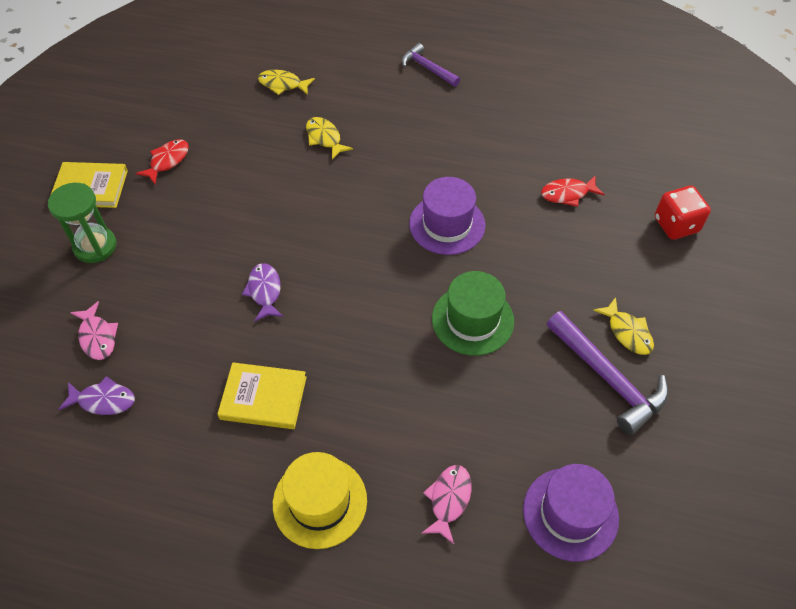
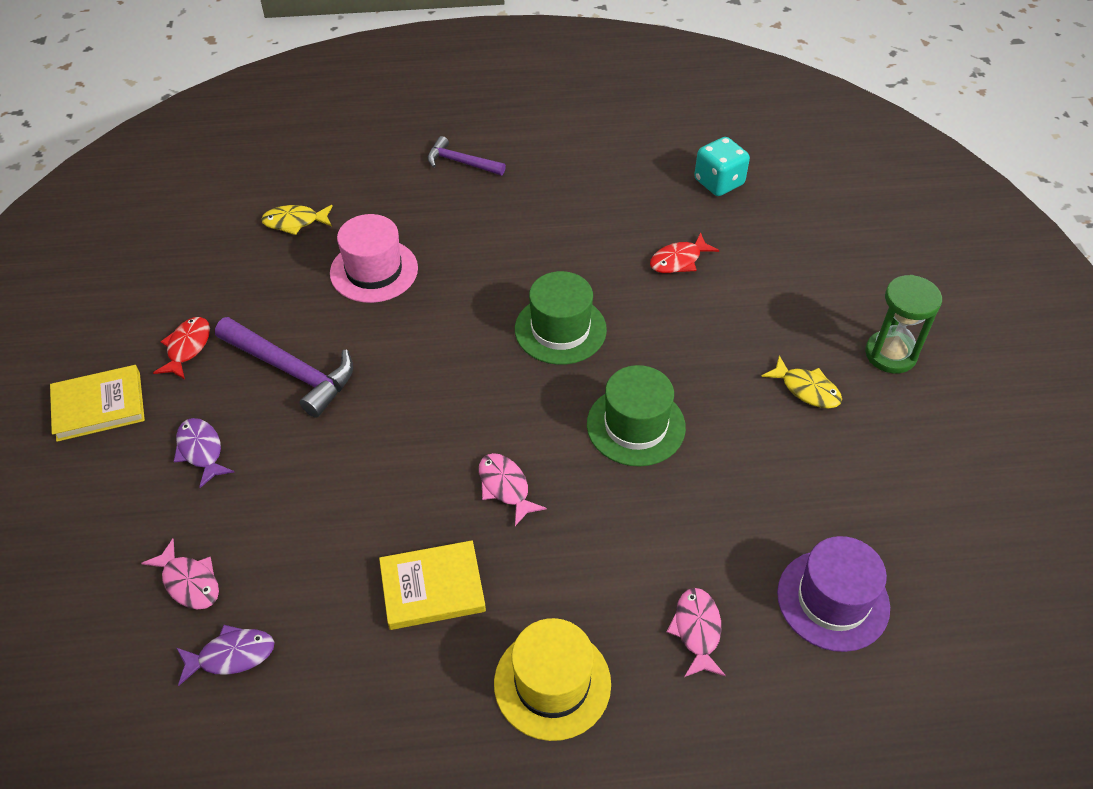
camera: 20 degrees left, 5 degrees down
(95, 246) = (137, 475): green hourglass -> green hourglass (890, 354)
(264, 291) = (379, 465): purple fish -> purple fish (201, 451)
(325, 138) = (374, 271): yellow fish -> pink hat
(350, 337) = (505, 487): none -> pink fish
(447, 224) = (560, 329): purple hat -> green hat
(608, 379) = (809, 444): purple hammer -> purple hammer (292, 371)
(631, 137) = (719, 182): none -> turquoise dice
(676, 225) = (806, 262): red dice -> none

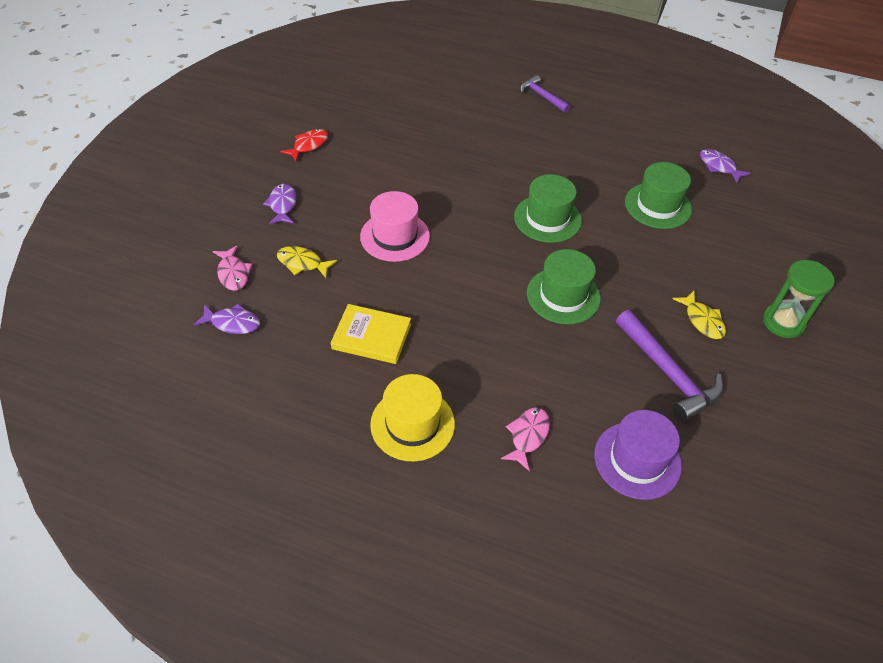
camera: 25 degrees right, 0 degrees up
(99, 406) = (241, 159): yellow book -> none
(292, 371) = (361, 181): purple hammer -> purple hammer (668, 373)
(295, 222) = (414, 97): yellow fish -> yellow fish (302, 263)
(374, 271) = (446, 141): pink hat -> pink hat (395, 236)
(505, 487) = (453, 298): pink fish -> none
(678, 260) = (658, 205): red fish -> green hat
(719, 182) = (719, 167): turquoise dice -> purple fish

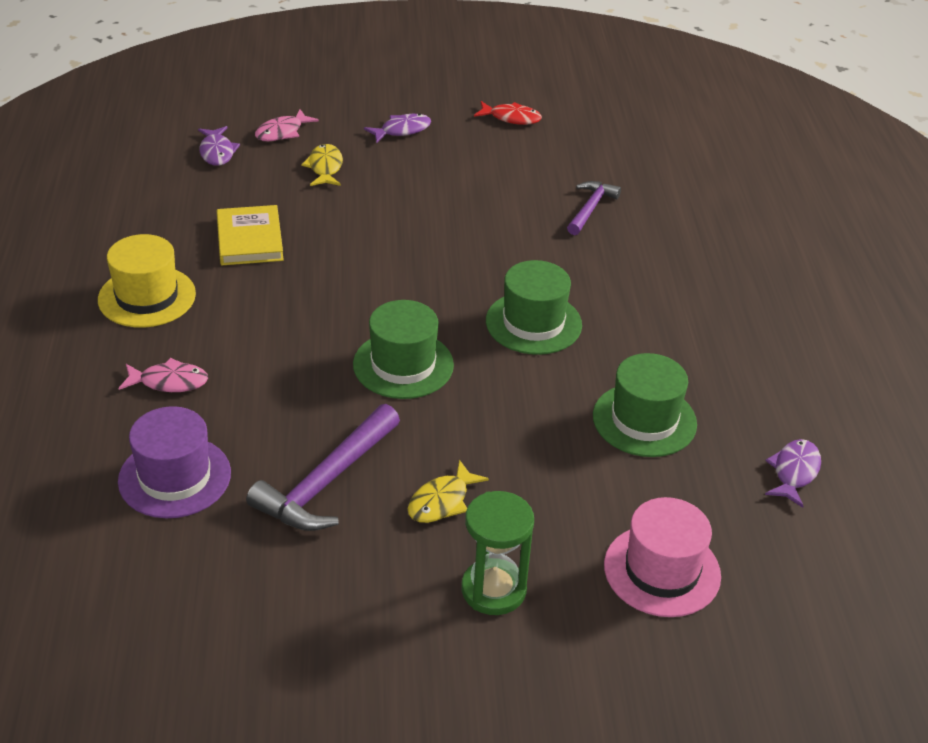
camera: 65 degrees right, 10 degrees down
(395, 236) = (410, 215): pink hat -> pink hat (662, 570)
(542, 96) = (785, 265): purple hammer -> purple hammer (590, 208)

